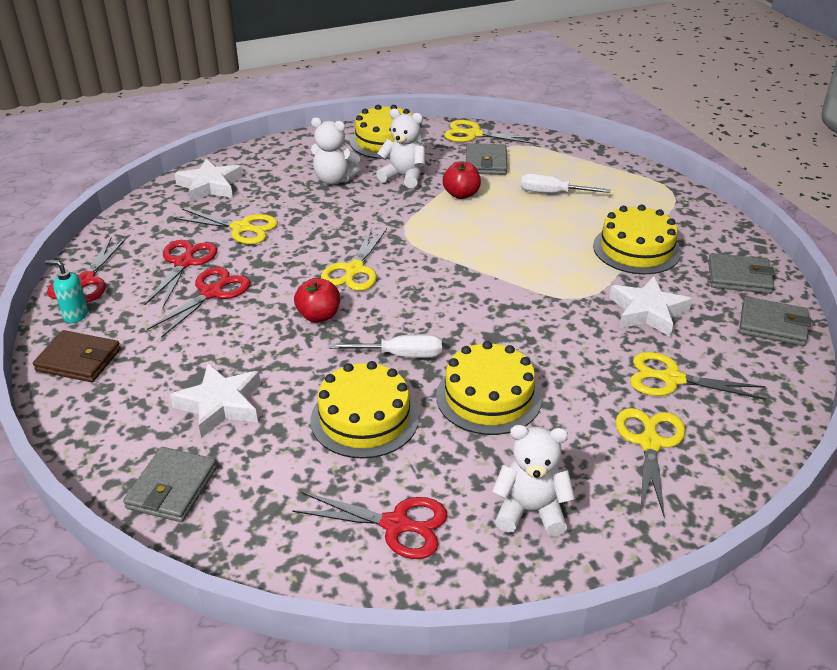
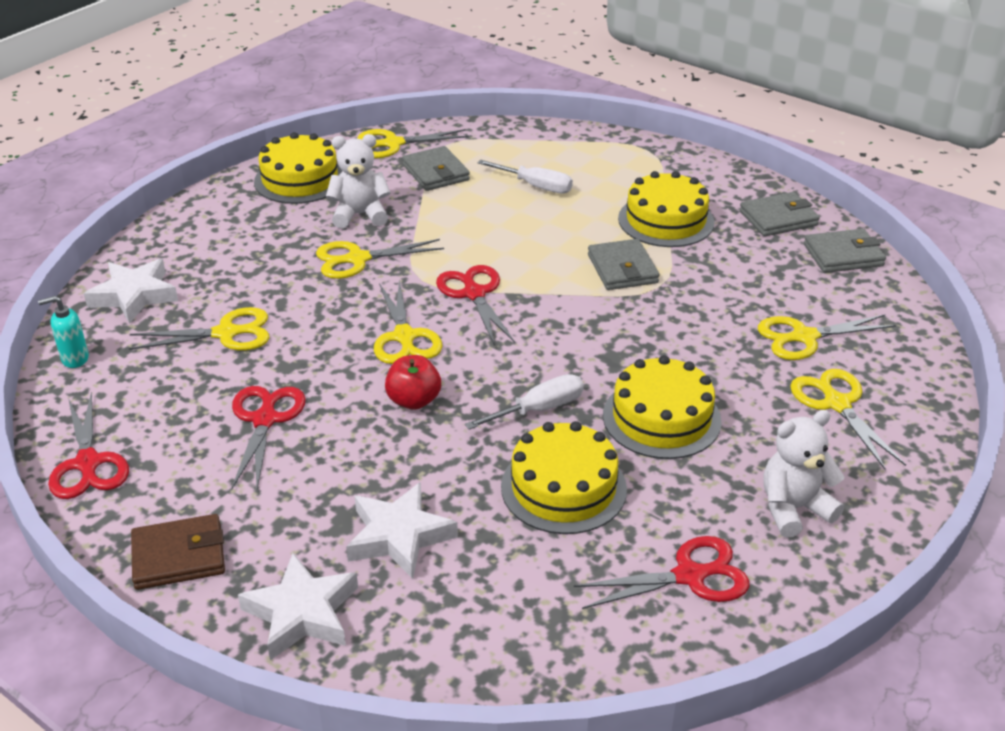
camera: 30 degrees left, 0 degrees up
(75, 315) = (119, 507): turquoise soap dispenser -> turquoise soap dispenser (74, 359)
(172, 488) = (433, 643): grey wallet -> grey wallet (622, 269)
(184, 263) = (195, 397): red scissors -> red scissors (474, 294)
(334, 179) = (282, 242): white teddy bear -> none
(373, 206) = (357, 259): none -> yellow scissors
(461, 194) = (442, 216): red apple -> none
(553, 193) = (535, 186): white screwdriver -> white screwdriver turned 135 degrees counterclockwise
(647, 311) = (729, 280): white star -> white star (302, 613)

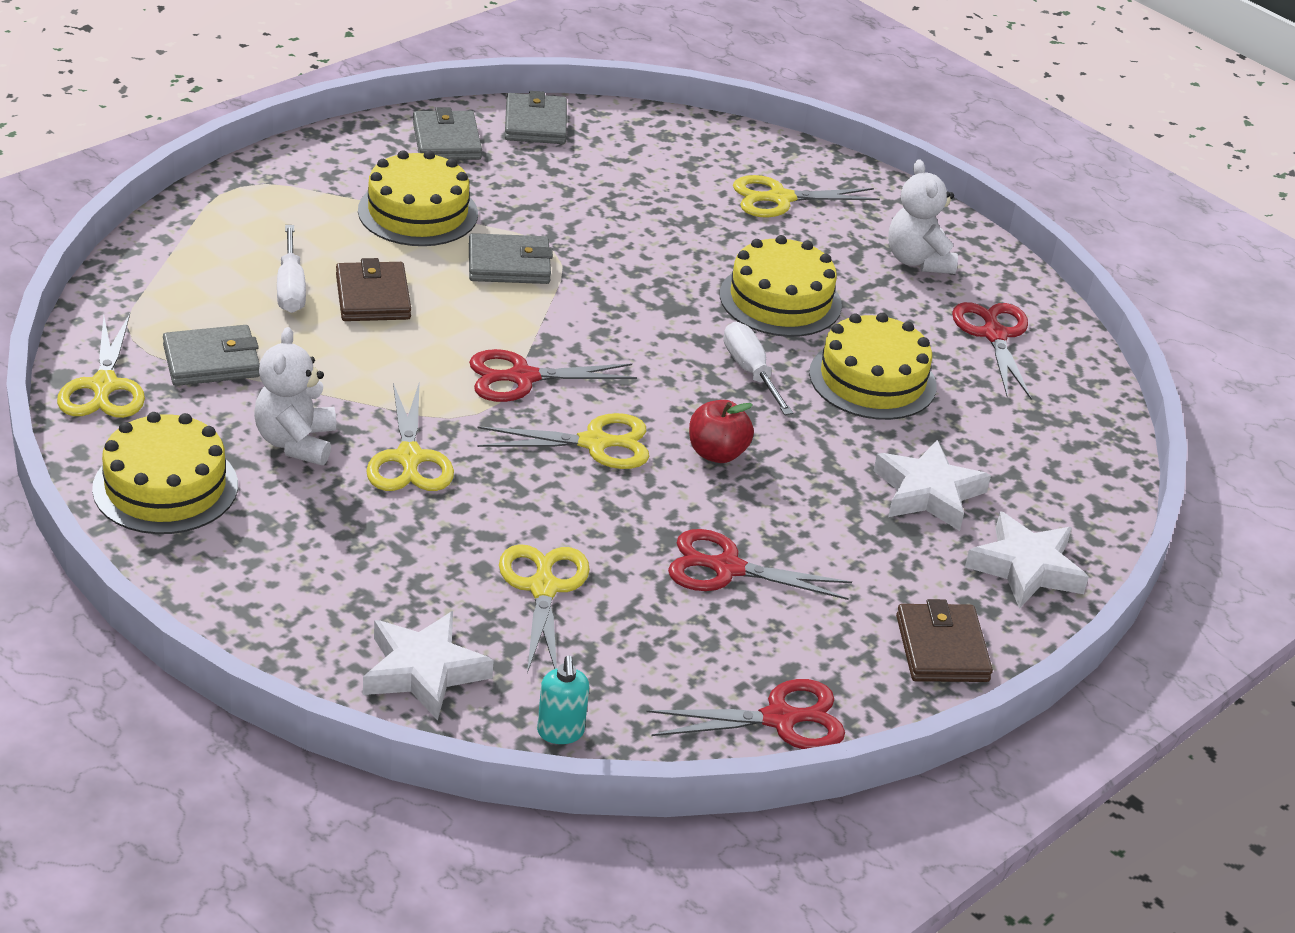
camera: 85 degrees left, 0 degrees up
(535, 186) = (290, 287): white screwdriver -> white screwdriver turned 135 degrees clockwise
(542, 218) = (373, 297): none -> brown wallet
(804, 337) = (672, 186): yellow scissors -> none

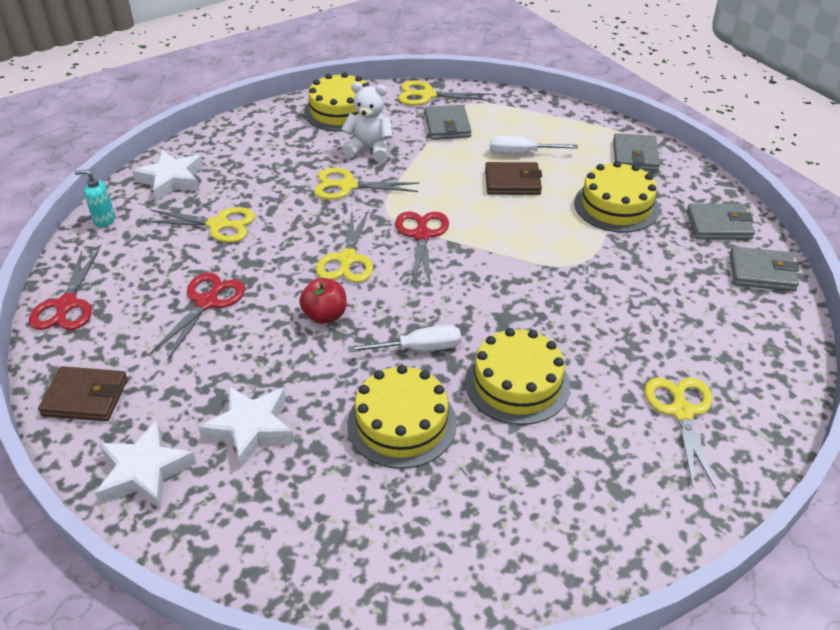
camera: 105 degrees right, 5 degrees up
(509, 264) = (555, 241): grey wallet -> grey wallet (635, 156)
(918, 261) = (589, 500): white teddy bear -> none
(994, 335) = (463, 535): red scissors -> none

